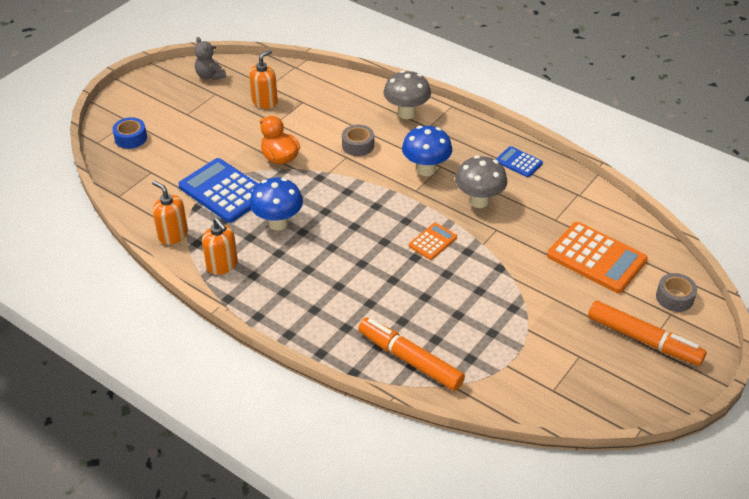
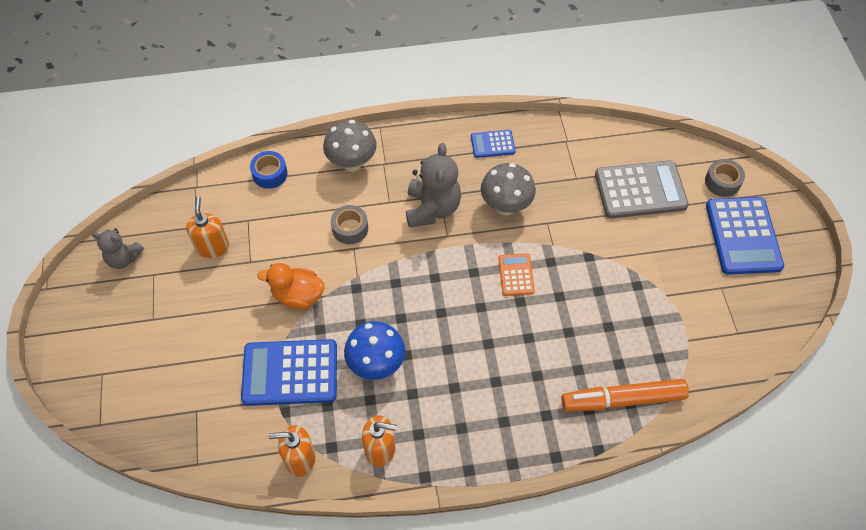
camera: 45 degrees left, 15 degrees up
(131, 138) = (129, 391): blue tape -> blue tape (270, 174)
(426, 170) = (432, 208): blue mushroom -> grey teddy bear
(596, 258) = (640, 190): orange calculator -> grey calculator
(644, 340) = (743, 236): orange marker -> blue calculator

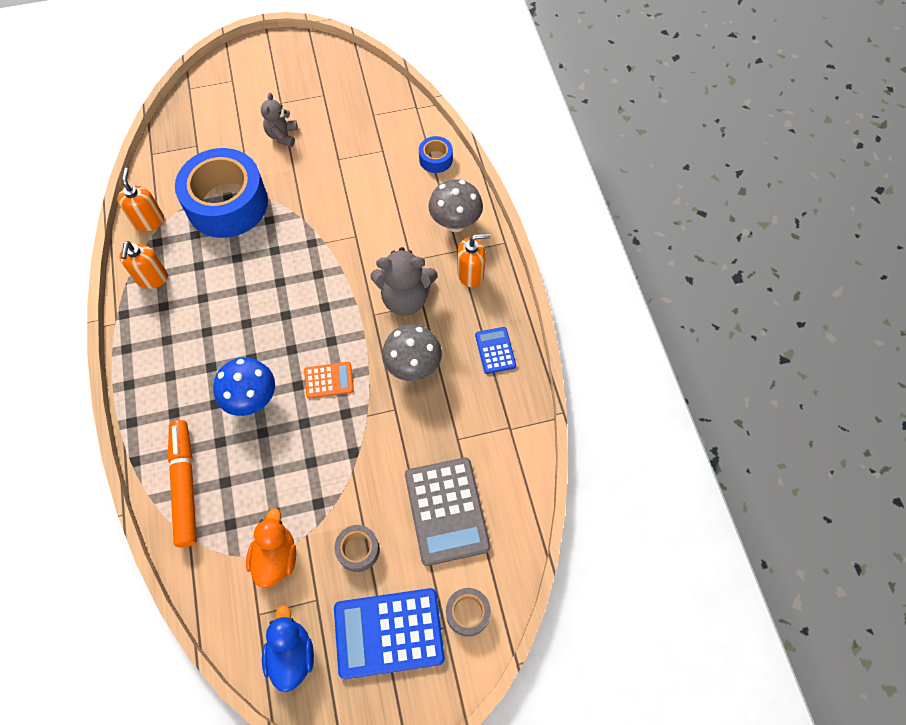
camera: 85 degrees right, 5 degrees up
(124, 258) = (338, 73): grey teddy bear -> grey teddy bear (282, 136)
(213, 247) = (352, 130): orange soap dispenser -> orange soap dispenser (471, 274)
(290, 373) = (227, 204): blue calculator -> blue tape
(298, 296) = (303, 199): orange duck -> orange duck (276, 557)
(350, 228) = (377, 230): grey tape -> grey tape (358, 550)
(376, 364) = (232, 267): blue mushroom -> blue mushroom (252, 399)
(767, 306) = (291, 654): none -> blue duck

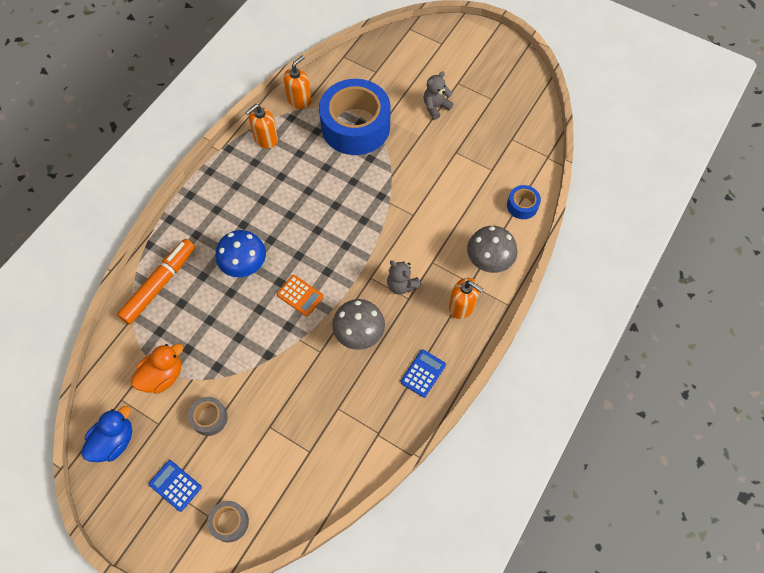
camera: 45 degrees right, 0 degrees up
(389, 633) = (175, 485): blue calculator -> blue calculator, size x0.52
(405, 298) = (401, 285): grey teddy bear -> grey teddy bear, size x0.61
(446, 511) = (283, 447): grey calculator -> none

